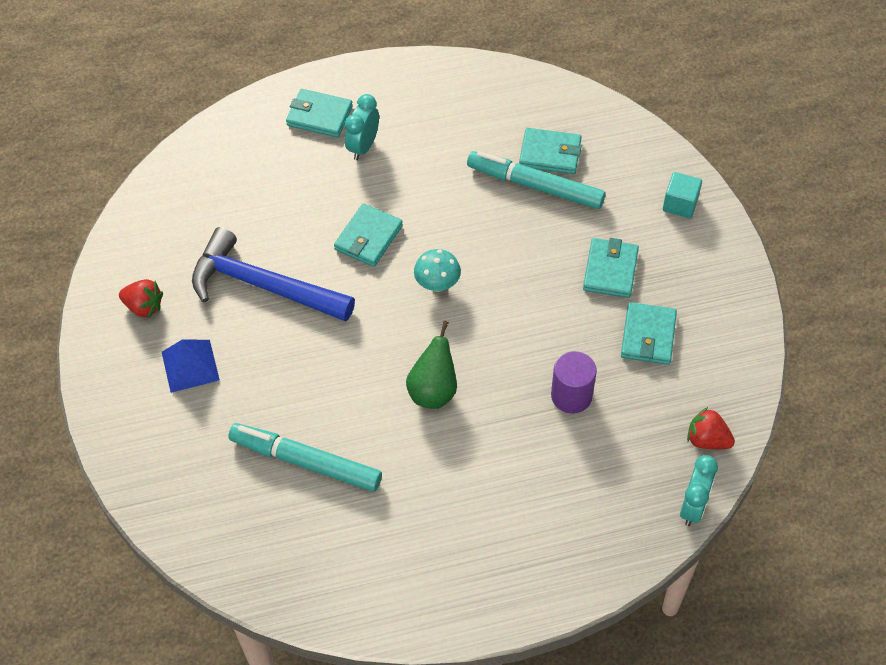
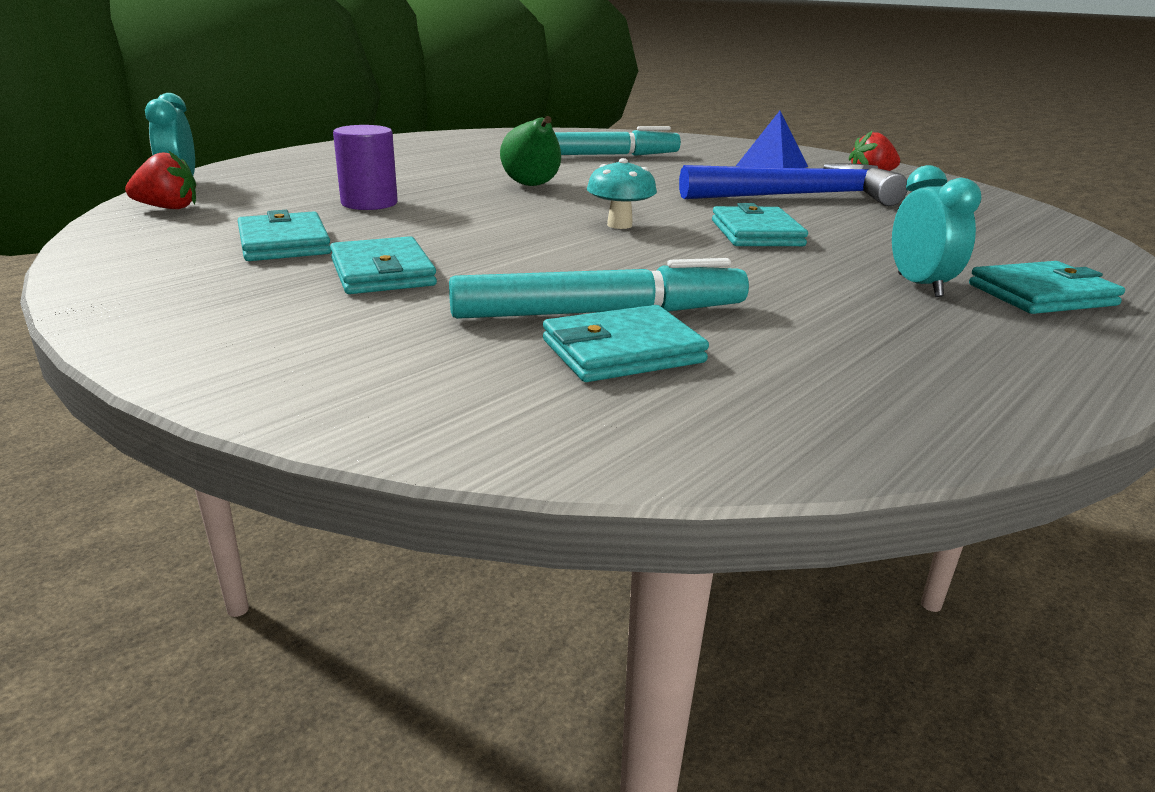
camera: 145 degrees right, 30 degrees down
(680, 204) = (281, 357): turquoise cube -> none

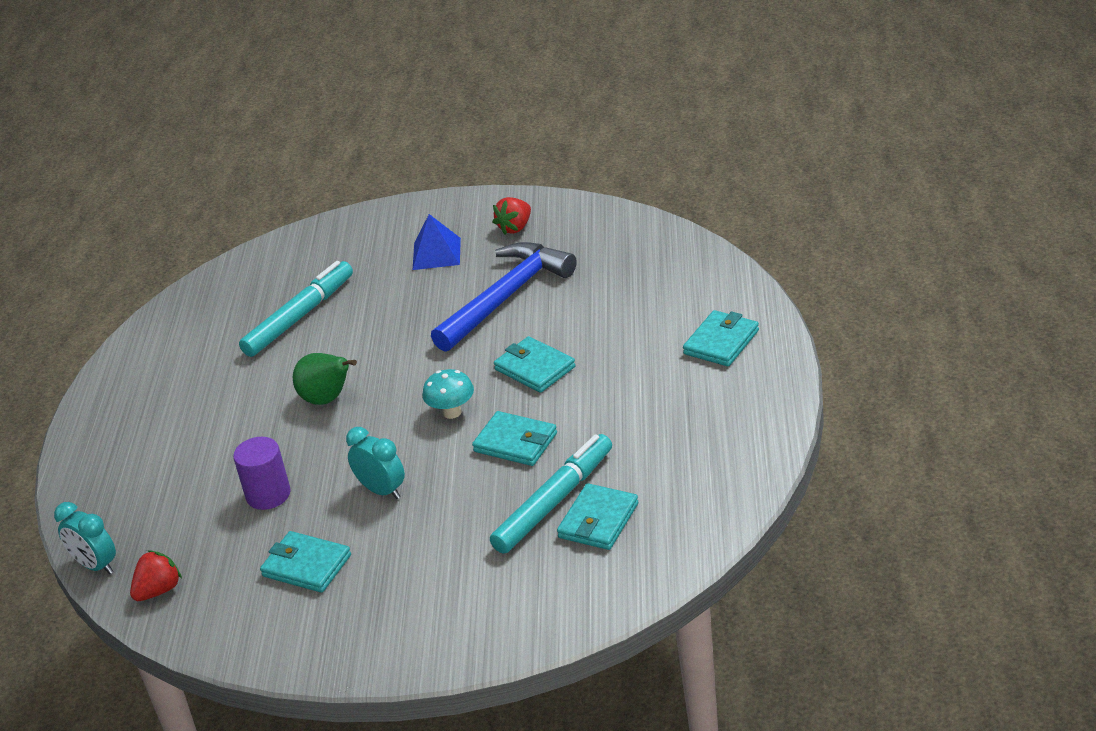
camera: 35 degrees left, 10 degrees up
(382, 272) = (407, 548): turquoise wallet -> turquoise wallet (515, 442)
(919, 285) = (664, 372): turquoise clock -> turquoise clock (382, 490)

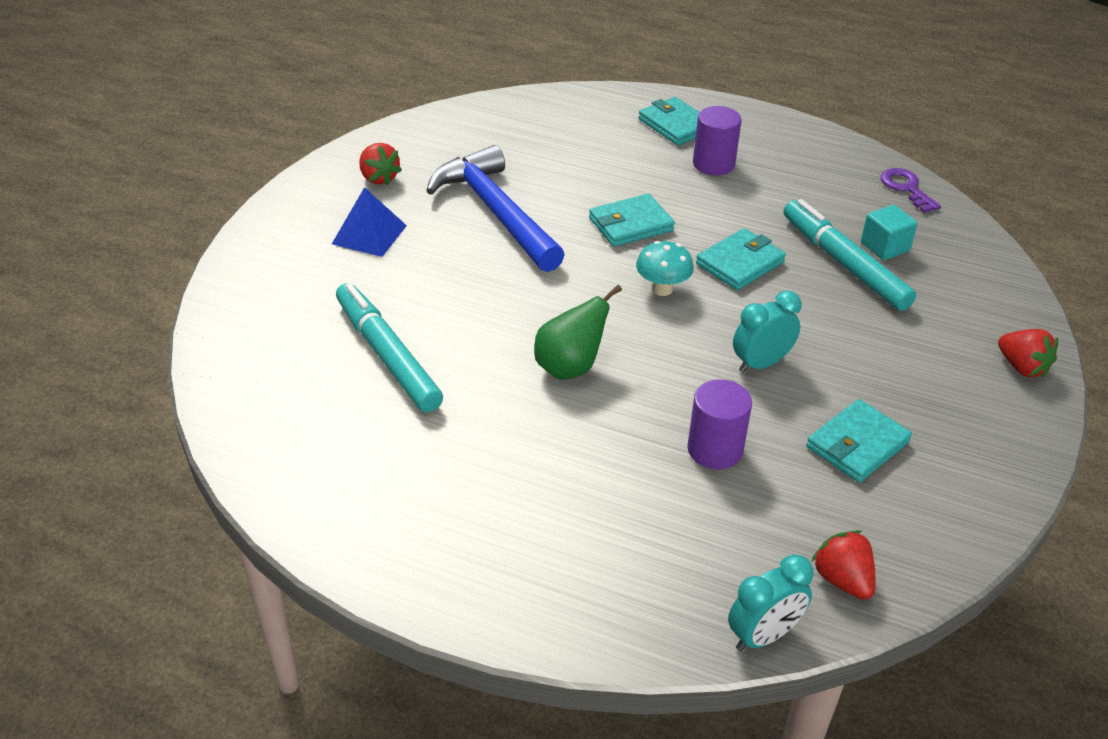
camera: 75 degrees left, 5 degrees up
(457, 643) = (1022, 367): none -> red strawberry
(598, 520) = (884, 247): turquoise wallet -> turquoise cube
(667, 383) = (713, 164): none -> purple cylinder
(715, 512) = (906, 188): none -> purple key

